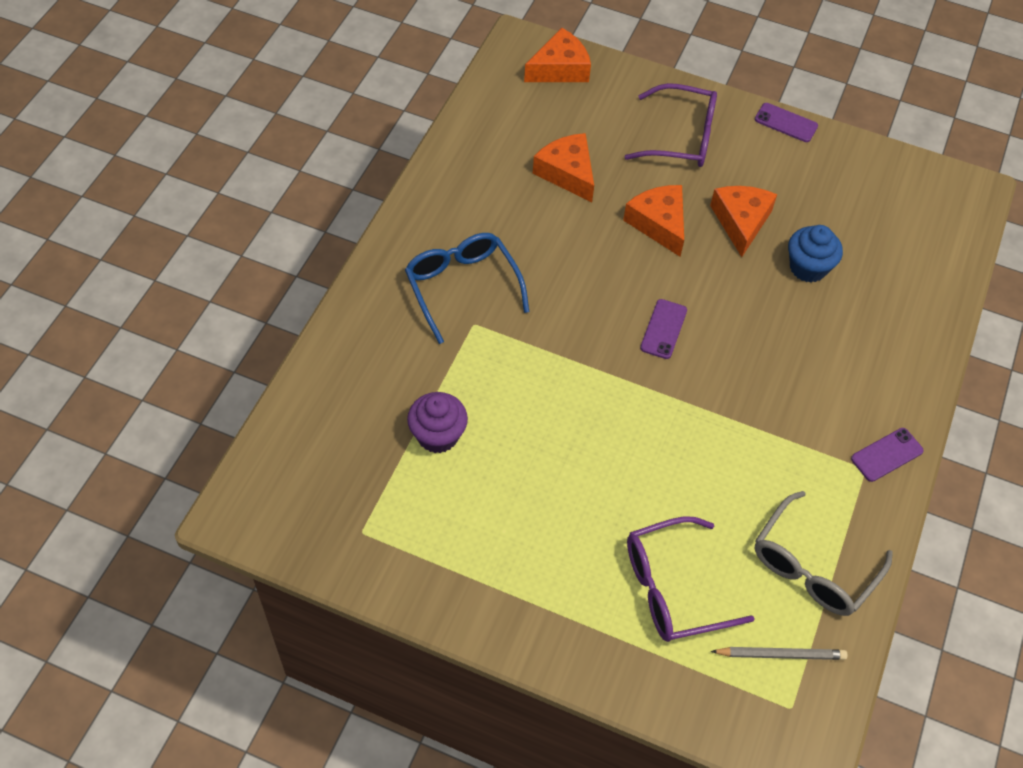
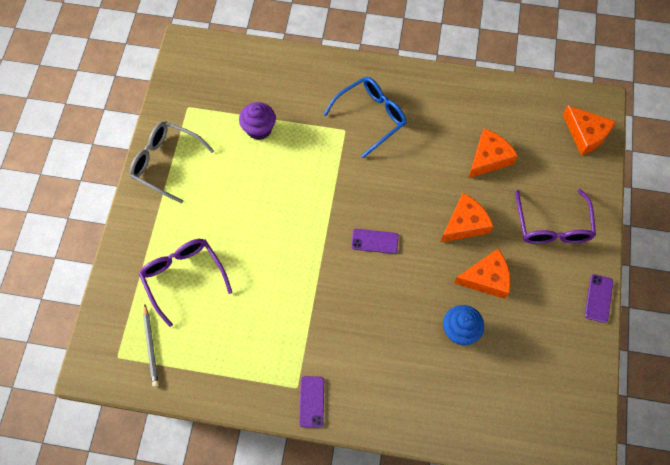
camera: 80 degrees right, 10 degrees up
(812, 567) = (214, 360): grey glasses -> grey glasses (166, 163)
(886, 455) = (312, 401): purple phone -> purple phone turned 45 degrees clockwise

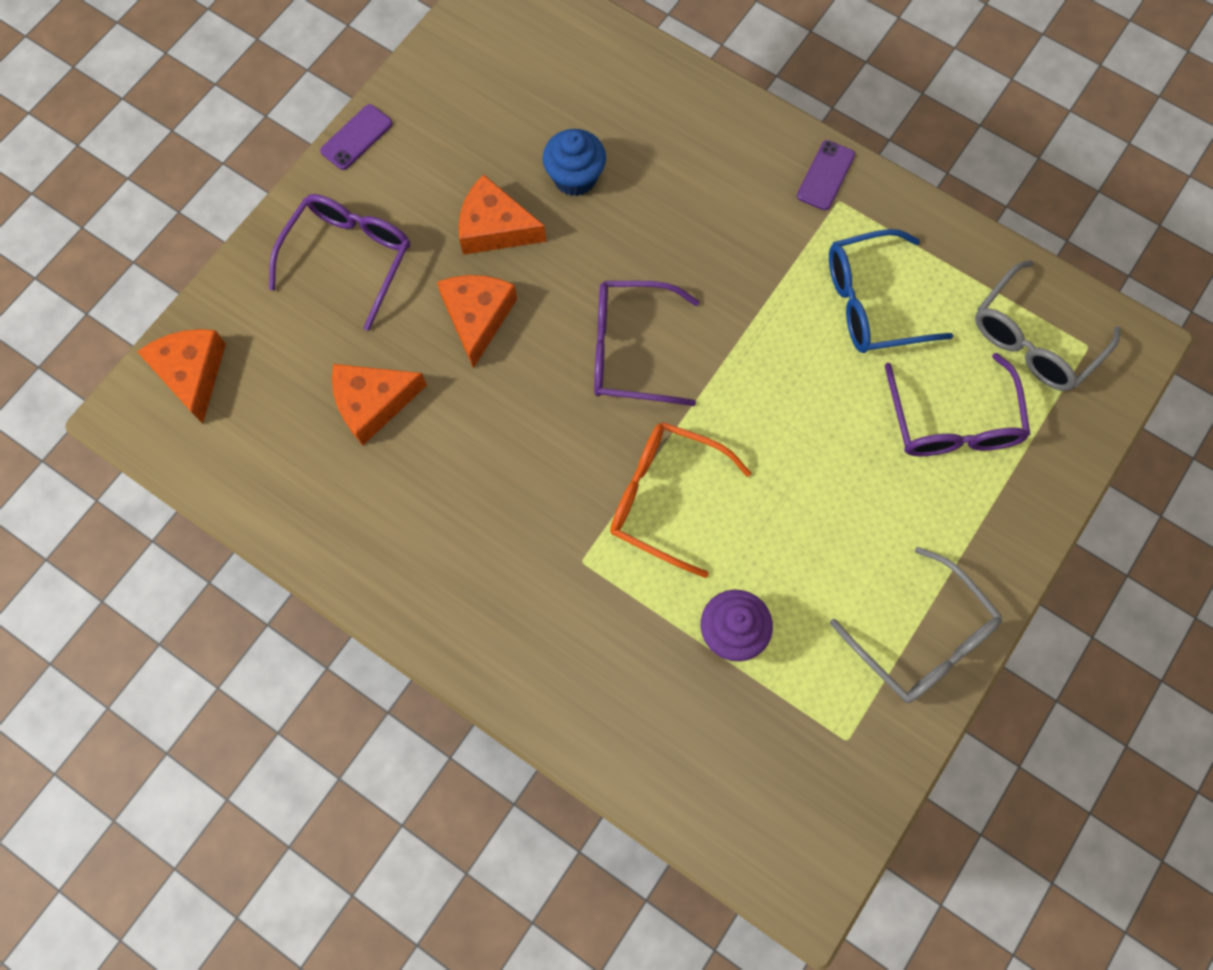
camera: 155 degrees left, 5 degrees up
(151, 346) = (1033, 340): grey pencil -> grey glasses
(319, 174) = (664, 498): none -> orange glasses
(371, 117) = (523, 565): blue glasses -> blue glasses (871, 302)
(374, 241) = (630, 350): purple phone -> purple glasses
(464, 223) = (477, 317): orange cheese -> orange cheese turned 105 degrees clockwise

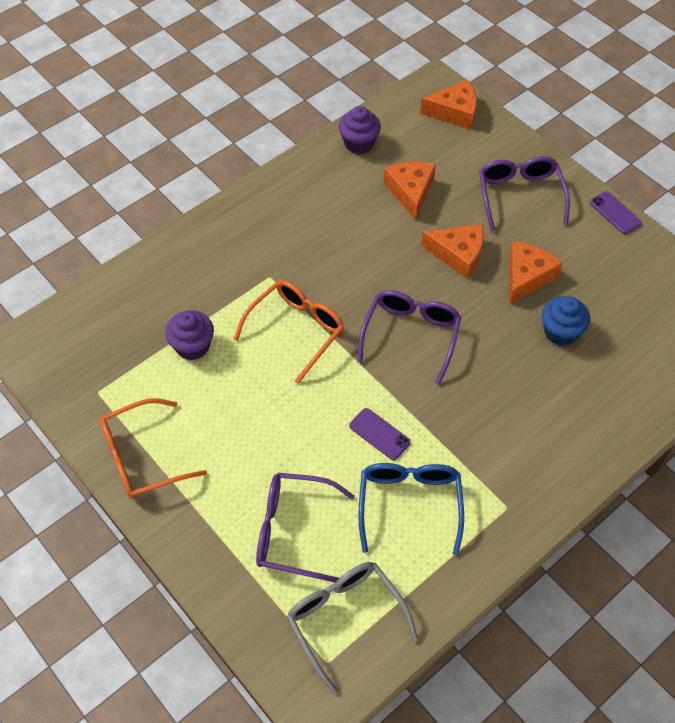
camera: 105 degrees right, 15 degrees down
(286, 500) = (359, 143): none -> purple cupcake
(349, 257) = (519, 195): purple glasses -> purple glasses turned 135 degrees counterclockwise
(825, 175) = (532, 504): purple phone -> purple phone (379, 434)
(923, 639) = (142, 457): grey glasses -> orange glasses

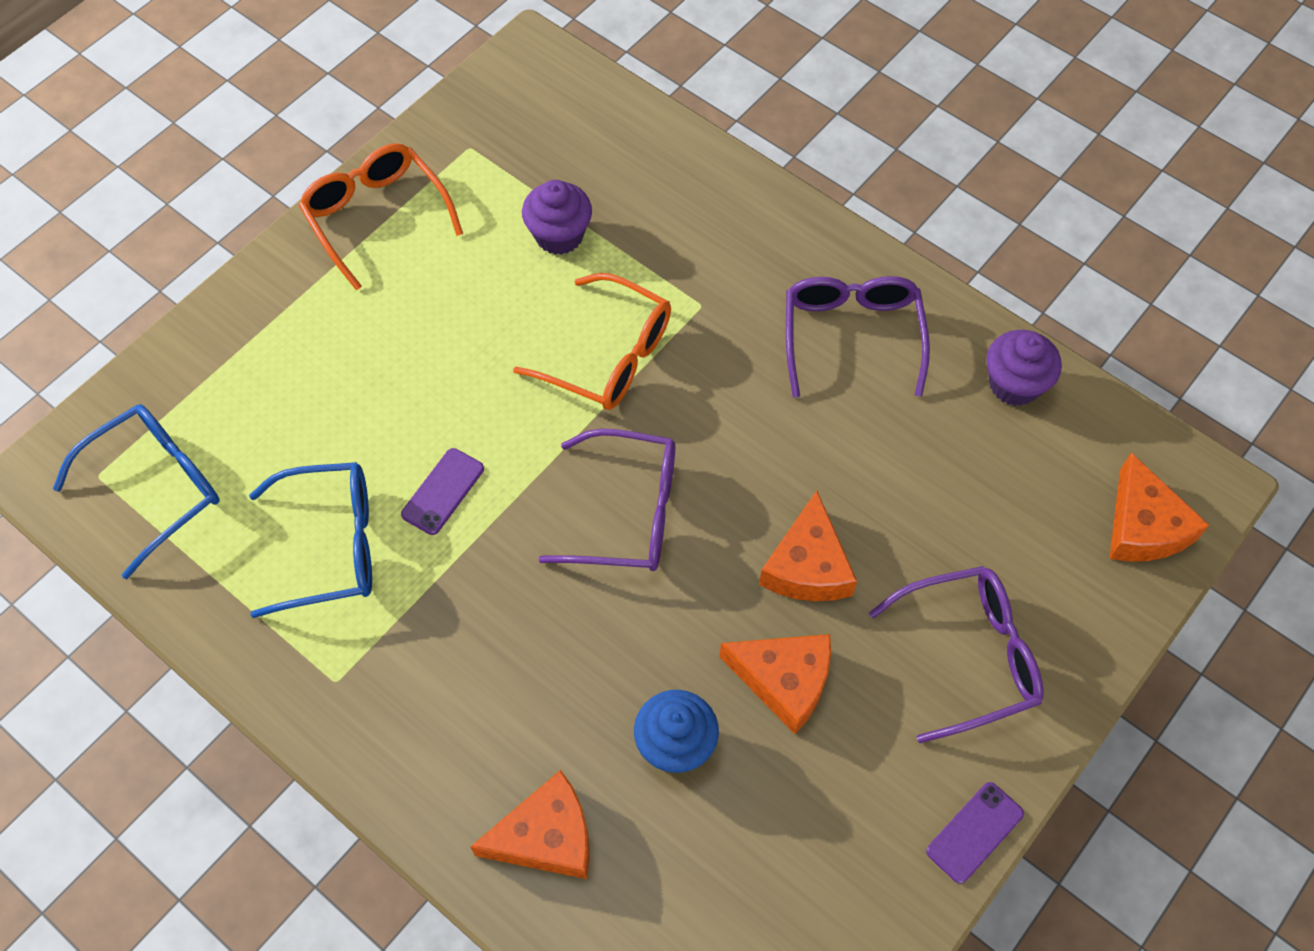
camera: 80 degrees right, 5 degrees up
(293, 531) = (281, 406): purple glasses -> purple glasses (851, 335)
(345, 618) = (157, 487): grey glasses -> blue glasses
(410, 191) = (927, 476): orange cheese -> orange cheese (546, 836)

